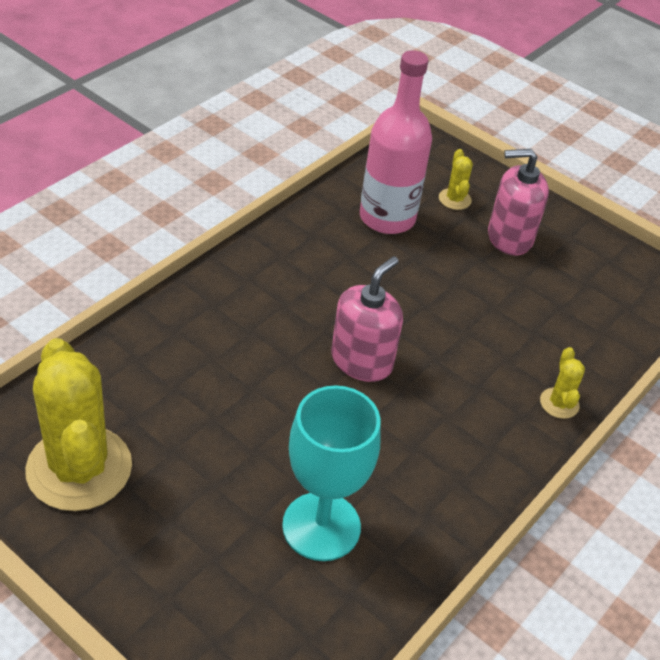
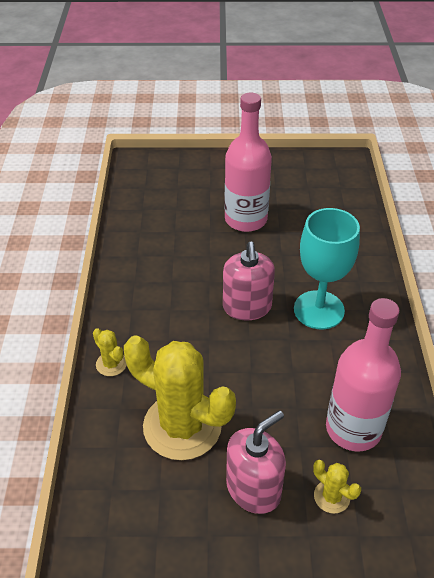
camera: 145 degrees right, 0 degrees up
(79, 468) = (302, 180): yellow cactus -> yellow cactus (182, 426)
(232, 465) = (246, 219): none -> pink bottle
(321, 526) = (180, 222): turquoise goblet -> turquoise goblet (319, 310)

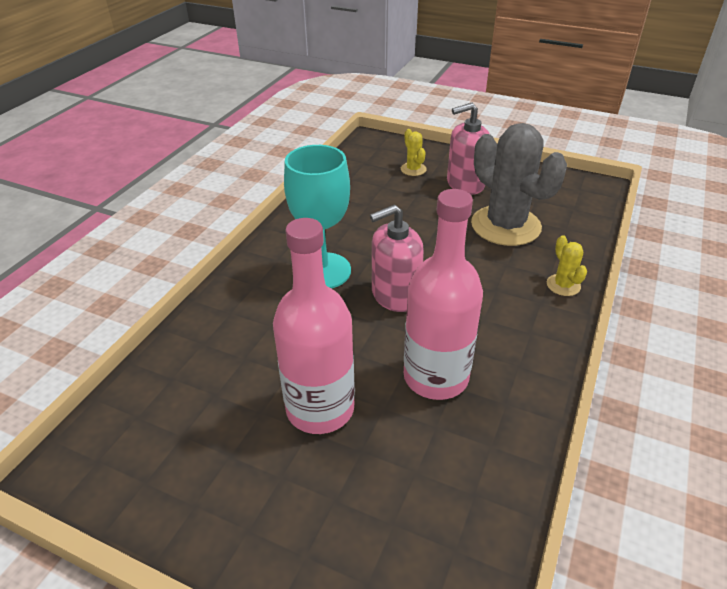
camera: 155 degrees left, 5 degrees down
(182, 426) = (505, 226): yellow cactus -> grey cactus
(247, 307) = (395, 295): pink soap dispenser -> pink soap dispenser turned 135 degrees counterclockwise
(353, 429) = (369, 192): pink bottle -> pink bottle (436, 377)

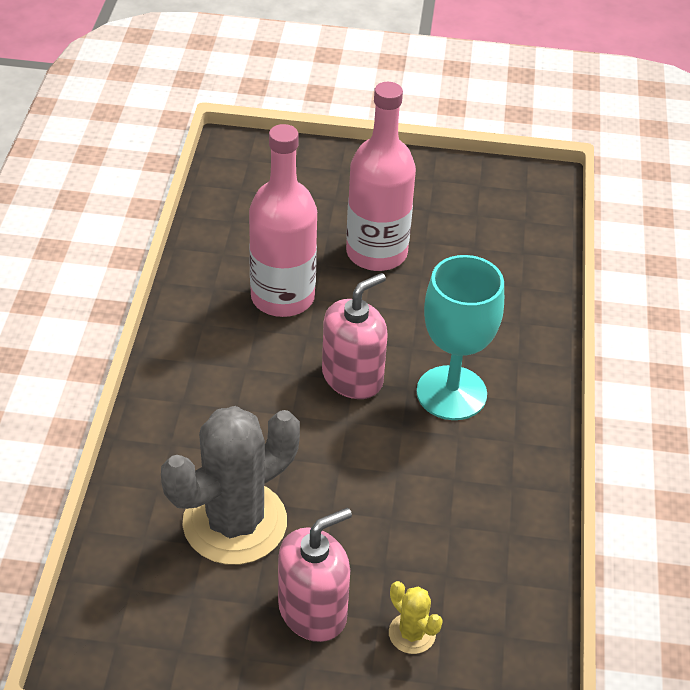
camera: 160 degrees right, 5 degrees up
(505, 226) = (235, 523): grey cactus -> grey cactus turned 75 degrees counterclockwise
(563, 285) = (154, 431): yellow cactus -> none

